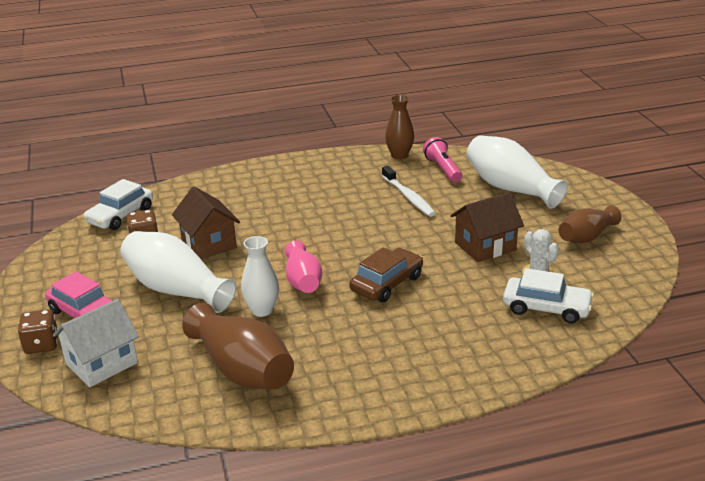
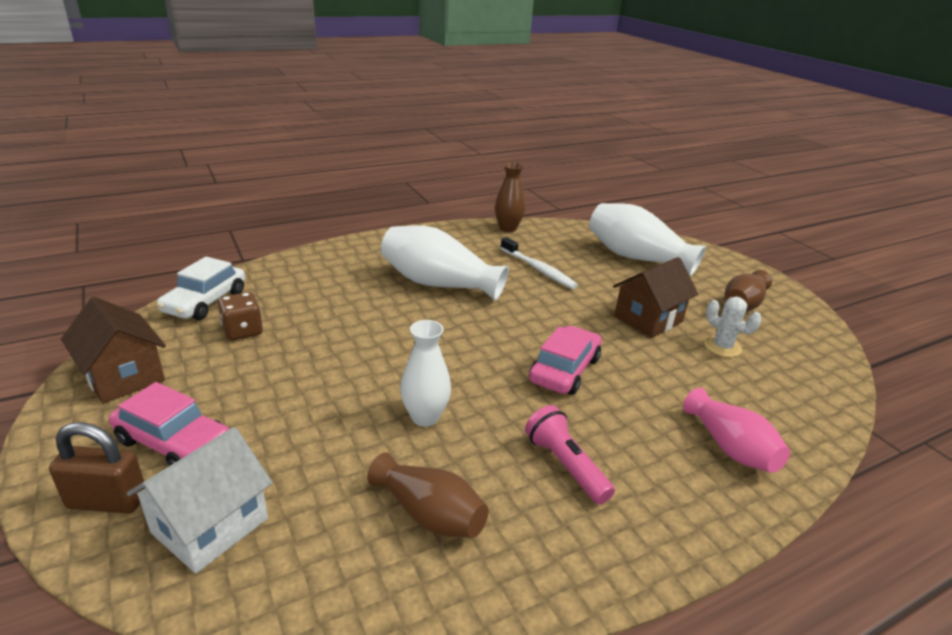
camera: 15 degrees left, 0 degrees up
(41, 345) = (107, 501): brown dice -> brown padlock
(176, 290) = (301, 396): white vase -> white vase (438, 284)
(208, 243) = (328, 331): brown house -> brown house (123, 376)
(242, 370) = (429, 514): brown vase -> brown vase, size x0.63
(303, 281) = (463, 373): pink vase -> pink vase (730, 447)
(387, 283) = (564, 370): brown car -> pink car
(442, 169) = (558, 240): pink flashlight -> pink flashlight (565, 465)
(546, 308) = (759, 388): white car -> none

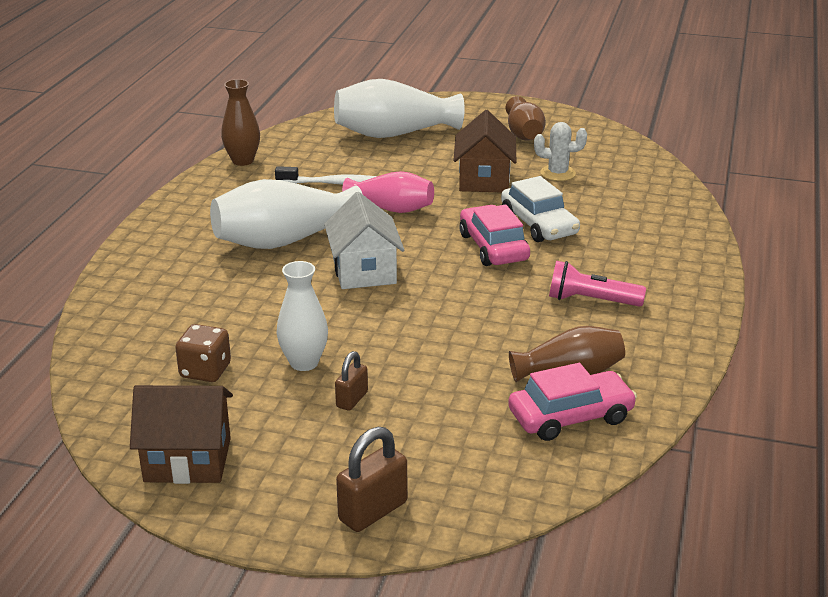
camera: 45 degrees left, 0 degrees up
(174, 442) = (336, 458): pink car -> pink car (570, 416)
(205, 302) = (111, 375): white car -> white car (539, 224)
(210, 525) = (465, 469): white house -> white house (364, 271)
(265, 409) = (352, 399): none -> brown padlock
(425, 417) = (465, 331): white vase -> white vase (304, 363)
(730, 447) = (653, 234): pink vase -> pink vase (391, 208)

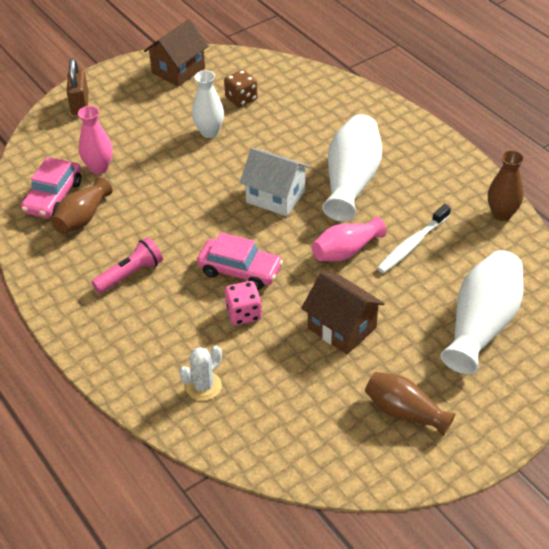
camera: 130 degrees right, 15 degrees up
(352, 399) = (160, 133): brown padlock -> none
(476, 411) = (99, 168): none -> pink vase
(539, 224) = (244, 313): white car -> pink dice
(558, 173) = (309, 381): white cactus -> white cactus (203, 386)

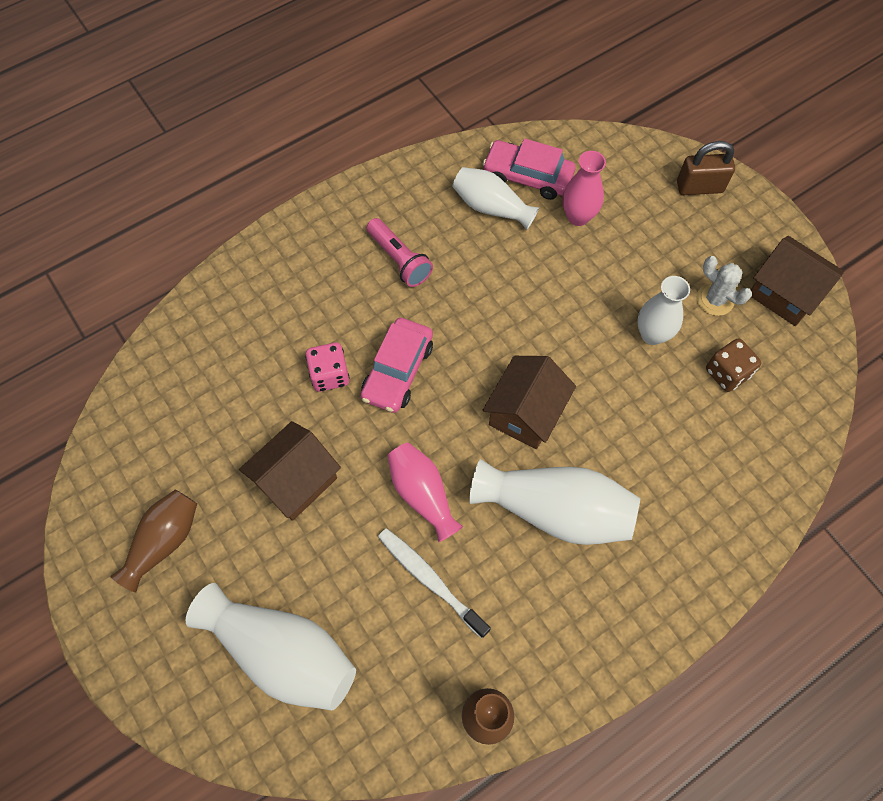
camera: 90 degrees right, 20 degrees up
(82, 218) = (491, 207): brown vase -> white vase
(203, 386) = (232, 336): white cactus -> white cactus (715, 299)
(275, 196) = (525, 413): white house -> brown house

